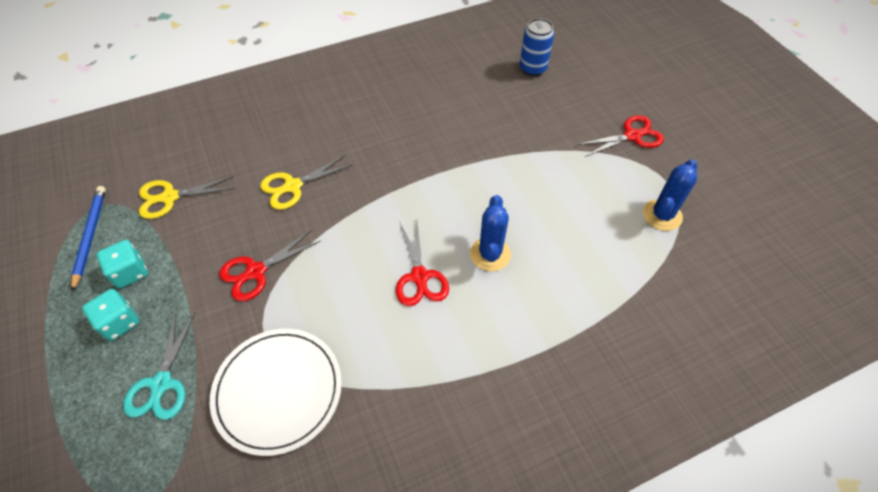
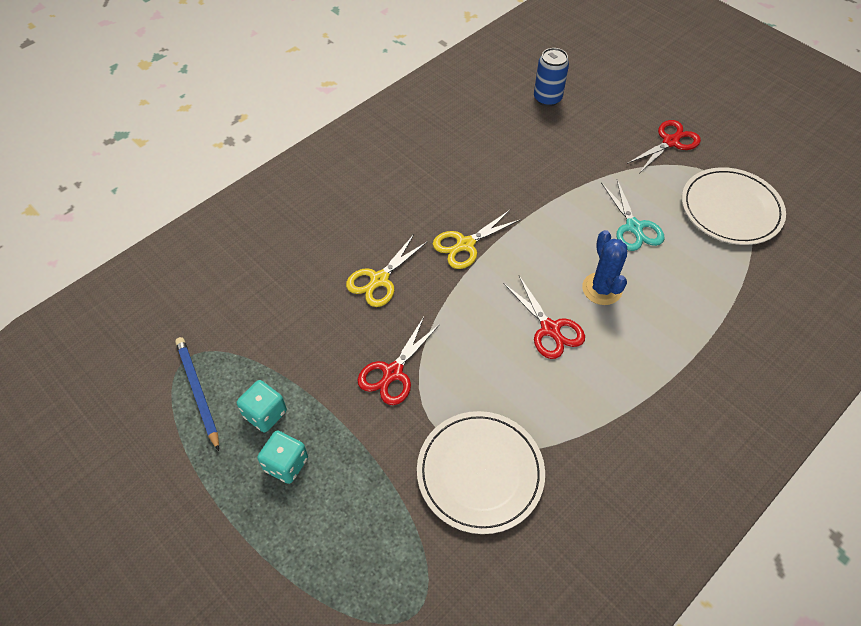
camera: 20 degrees left, 0 degrees up
(161, 384) = (365, 505): turquoise scissors -> turquoise scissors (634, 227)
(170, 197) = (258, 328): yellow scissors -> yellow scissors (465, 244)
(662, 215) = (731, 209): blue cactus -> white plate

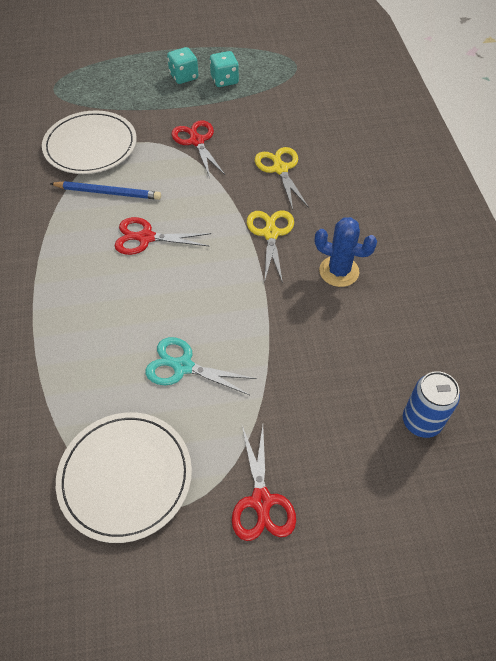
camera: 125 degrees right, 0 degrees up
(198, 392) = (266, 61): blue pencil -> blue pencil (108, 192)
(602, 289) = (146, 294): blue cactus -> blue cactus (339, 271)

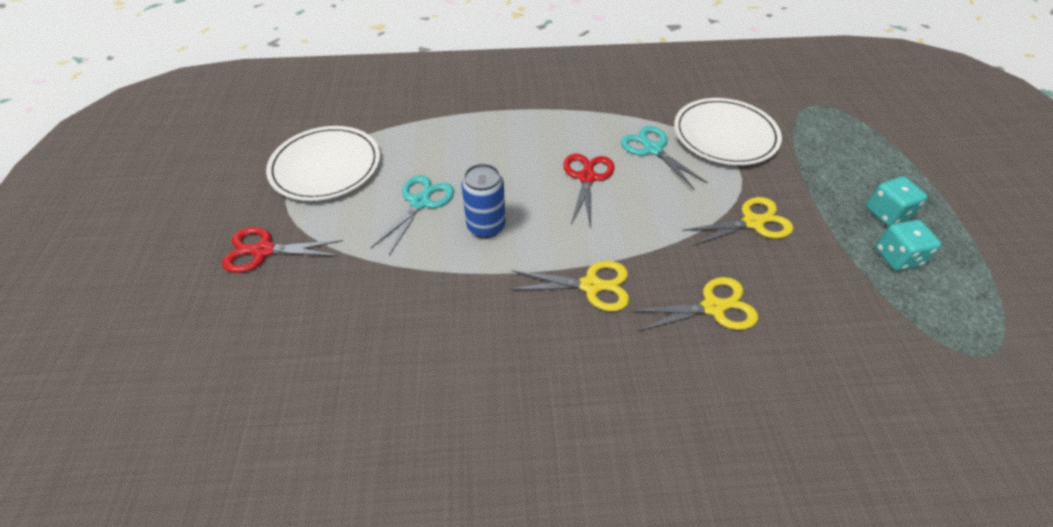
camera: 95 degrees right, 5 degrees down
(108, 192) = (653, 149): blue pencil -> turquoise scissors
(197, 141) = (752, 222): red scissors -> yellow scissors
(339, 271) = (523, 353): blue cactus -> none
(421, 421) = (284, 407): blue can -> blue can (486, 226)

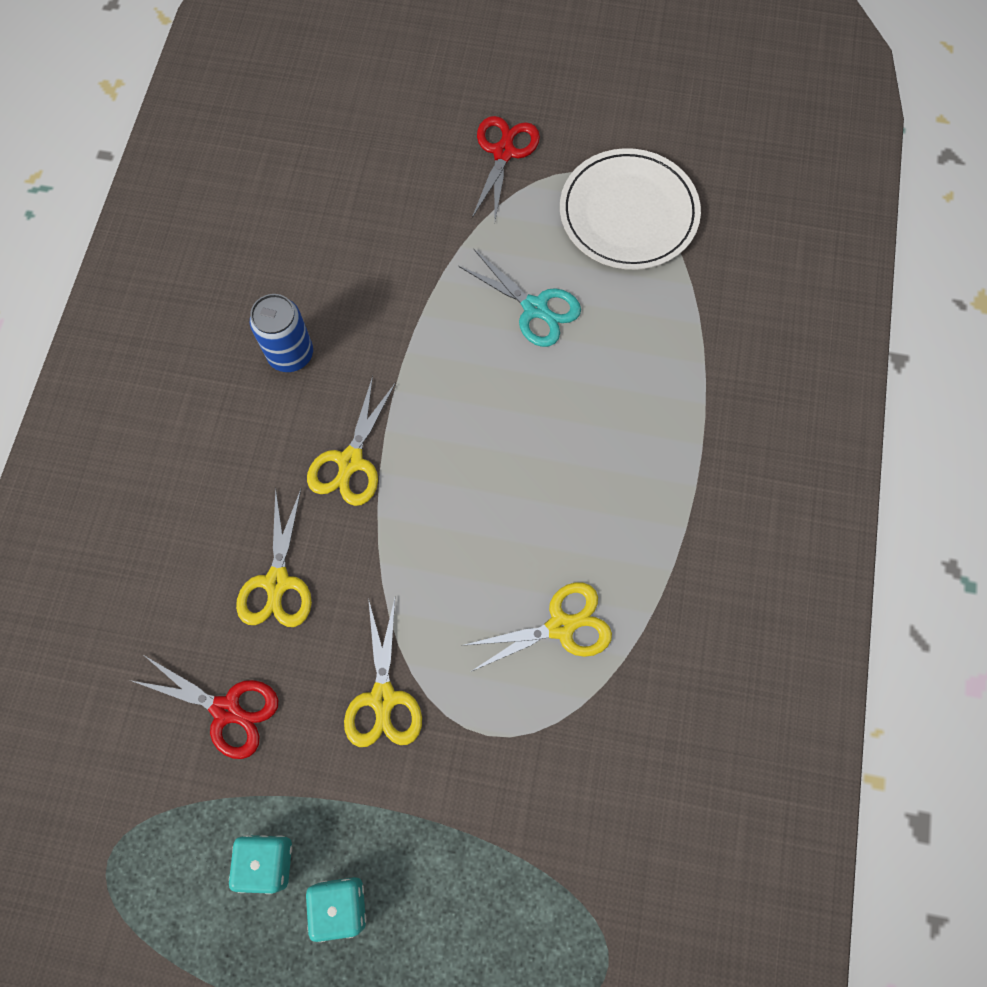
camera: 105 degrees right, 20 degrees up
(486, 226) = (474, 372): blue can -> blue can (290, 354)
(587, 178) = (526, 514): red scissors -> red scissors (226, 709)
(653, 149) = (561, 626): turquoise scissors -> yellow scissors
(725, 135) = (566, 753): white plate -> none

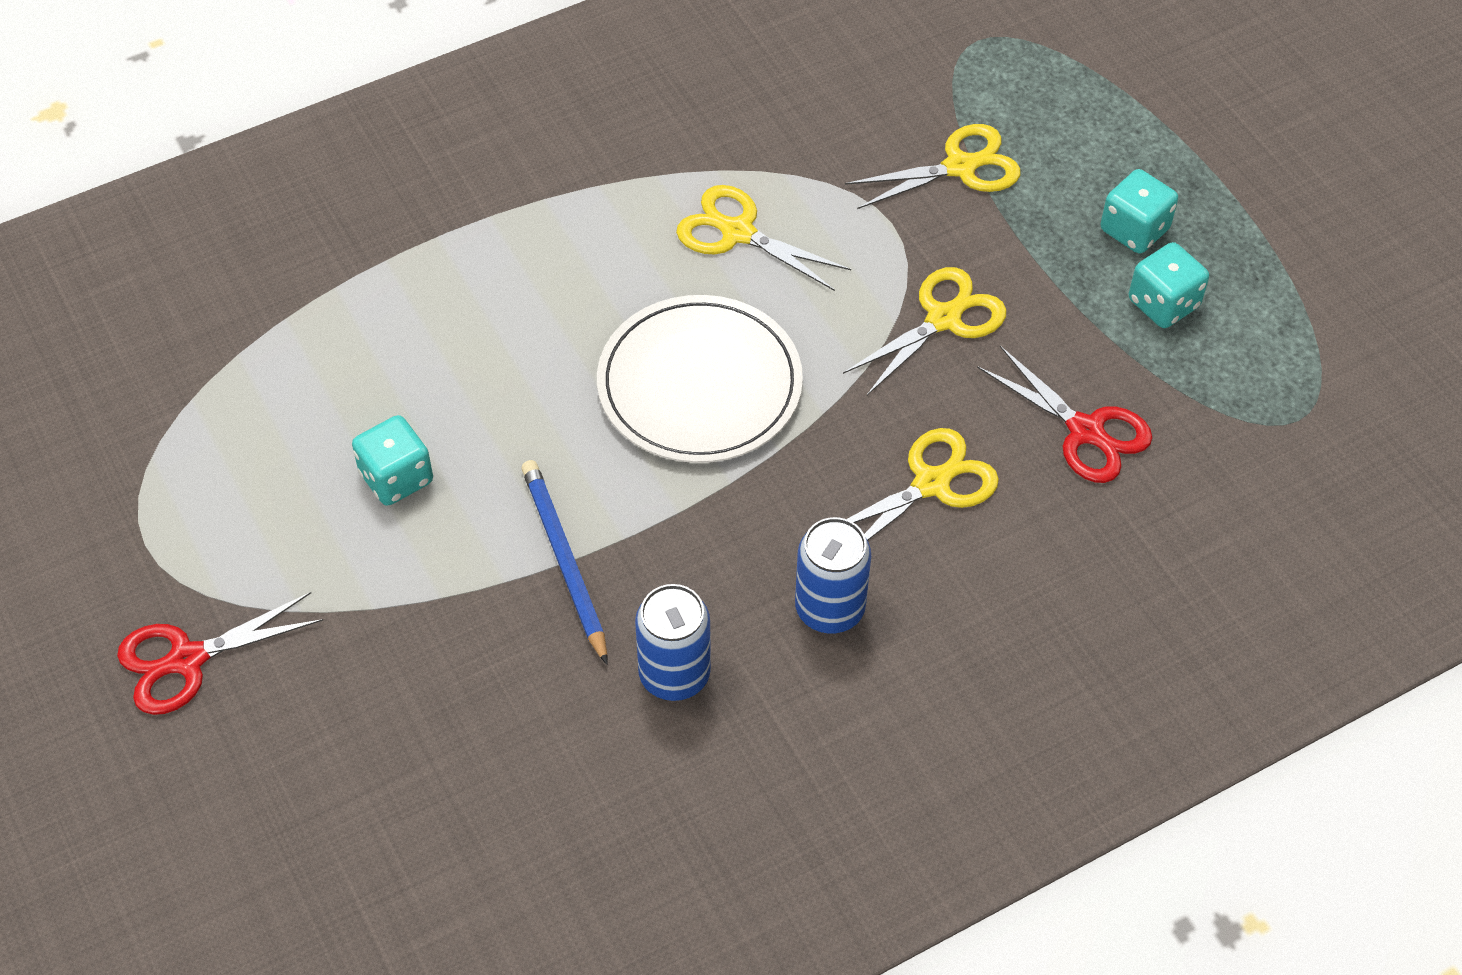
camera: 130 degrees left, 15 degrees down
(226, 709) = (1085, 431): red scissors -> red scissors turned 150 degrees clockwise
(254, 459) = (829, 609): none -> blue can
(350, 461) = (744, 517): yellow scissors -> yellow scissors (960, 167)
(407, 351) = (564, 561): none -> blue pencil
(535, 308) = (396, 477): turquoise scissors -> turquoise dice
(628, 213) = (181, 471): white plate -> white plate (699, 385)

